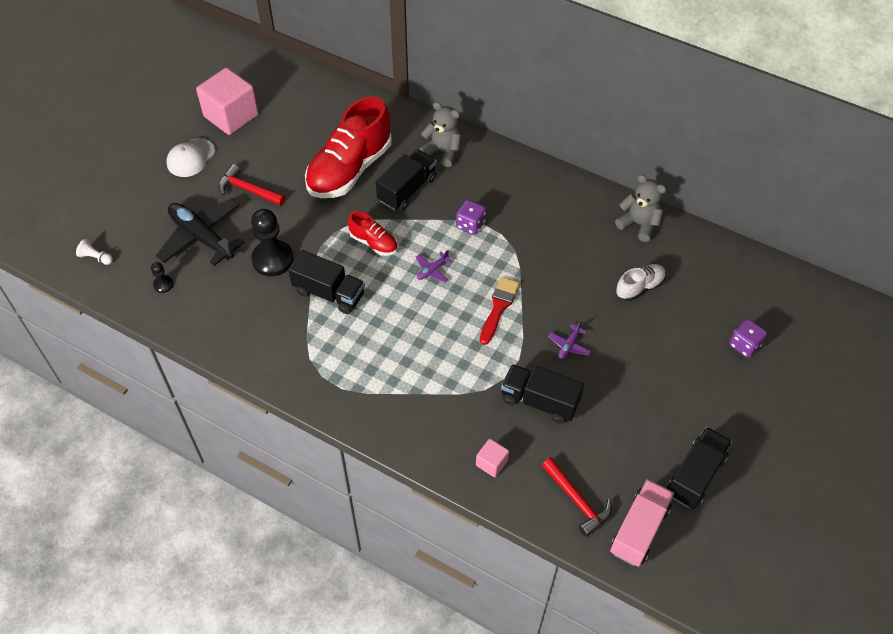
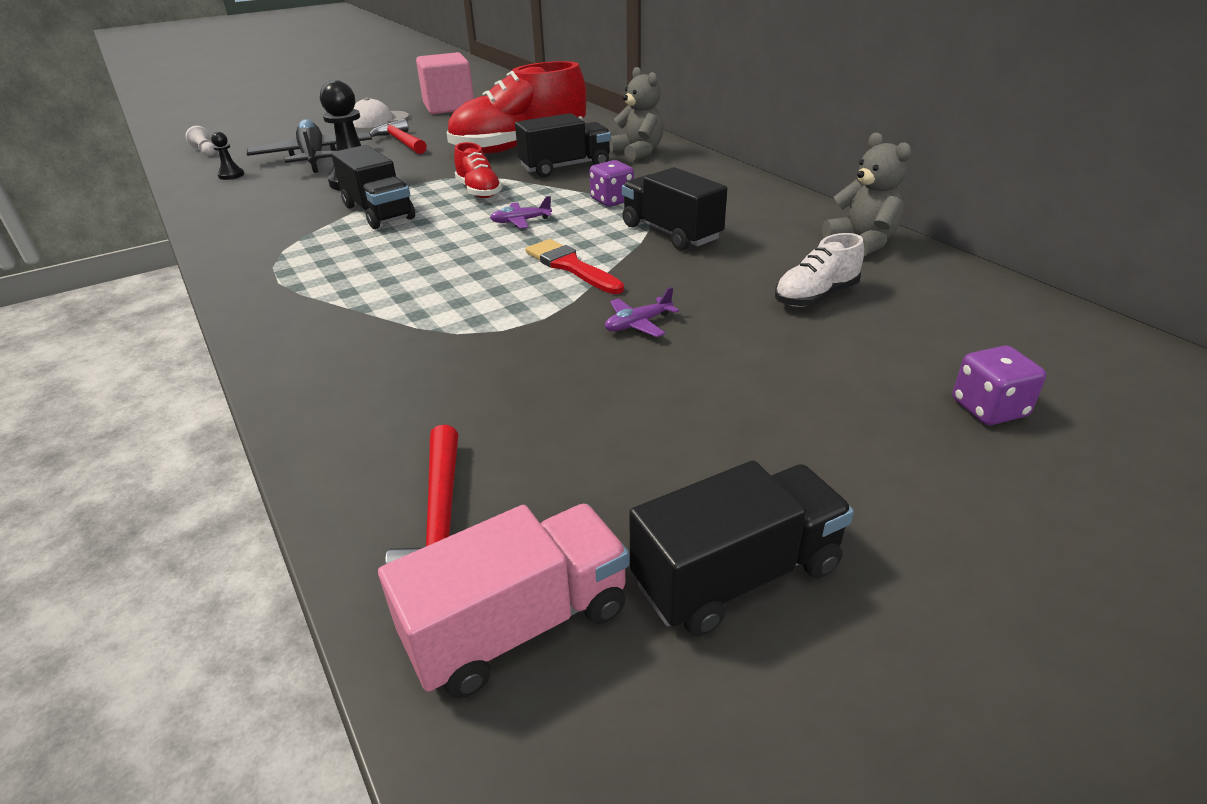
camera: 30 degrees right, 20 degrees down
(491, 463) = (362, 414): pink cube -> none
(498, 307) = (571, 266): red brush -> red brush turned 90 degrees counterclockwise
(539, 401) = (524, 368): black truck -> black truck (671, 232)
(639, 287) = (815, 296): white shoe -> white shoe turned 150 degrees clockwise

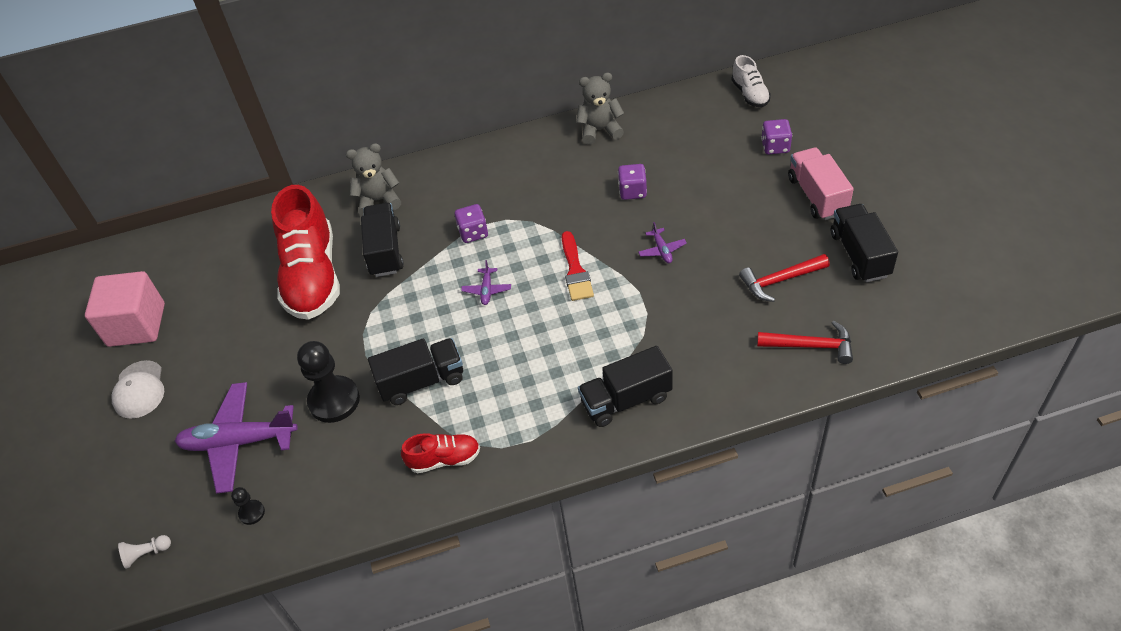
camera: 70 degrees left, 15 degrees up
(314, 157) = (239, 442): black plane -> purple plane
(401, 142) = (235, 368): red hammer -> red hammer (780, 280)
(479, 191) = (409, 312): red shoe -> red shoe (444, 459)
(518, 625) = (875, 323): pink truck -> pink truck (817, 196)
(571, 266) = (575, 270): red brush -> red brush turned 75 degrees counterclockwise
(671, 232) = (545, 212): black truck -> black truck (626, 400)
(752, 284) = (632, 191): none -> purple dice
(815, 296) = (657, 170): white shoe -> white shoe (750, 94)

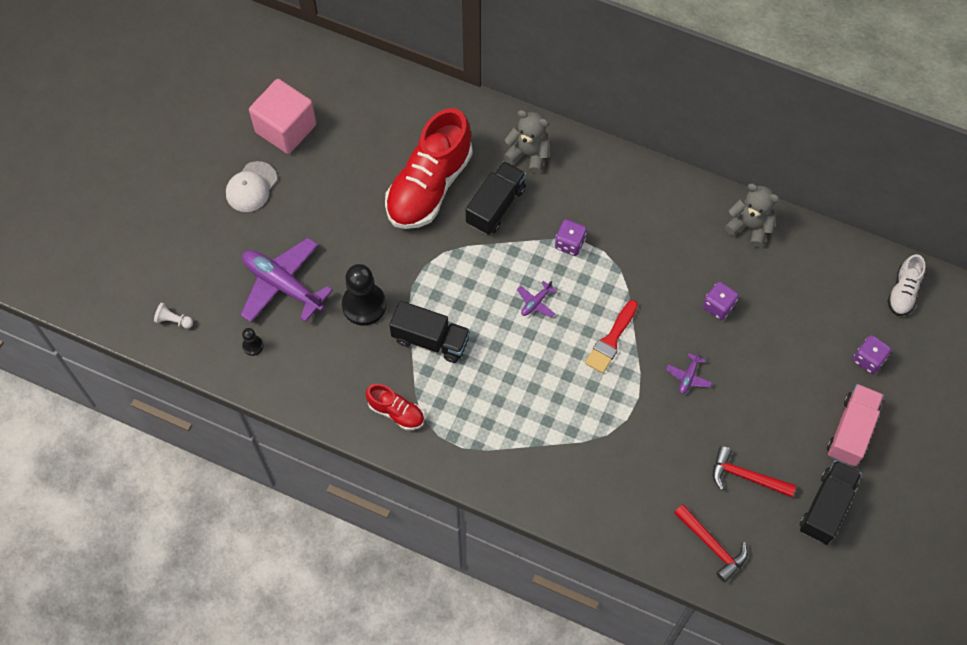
camera: 35 degrees right, 15 degrees up
(626, 400) = (548, 473): black truck -> none

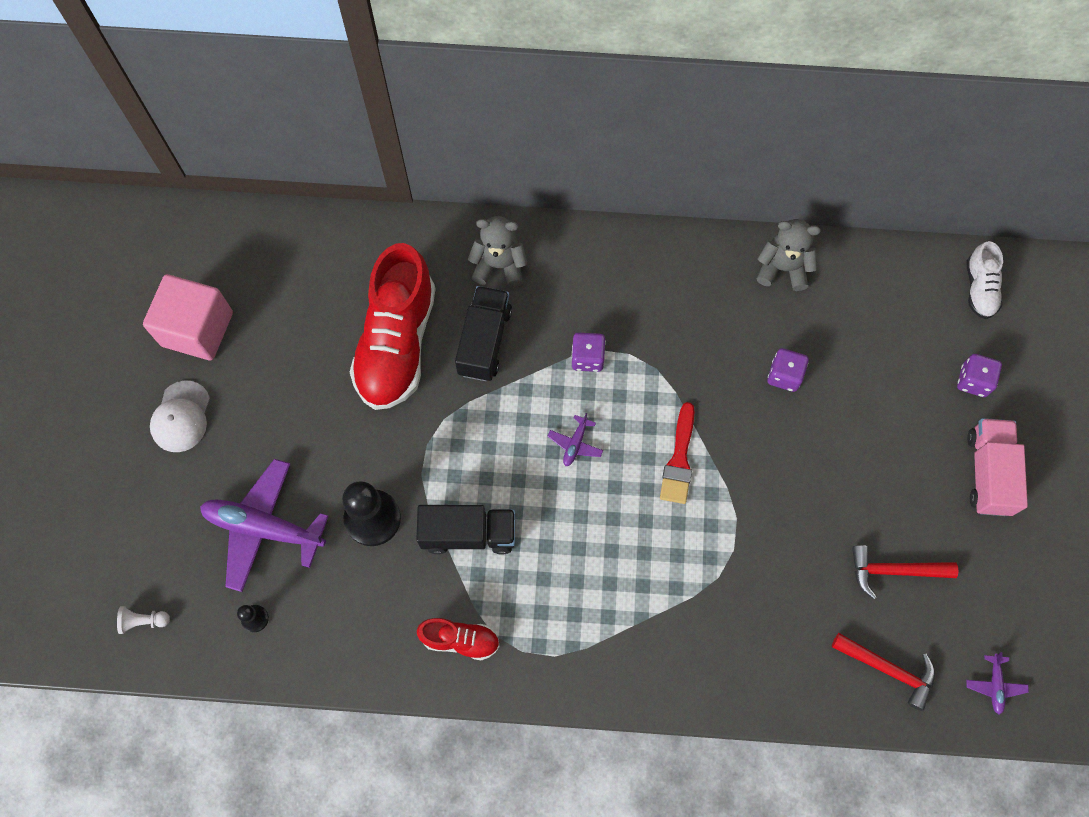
camera: 20 degrees left, 5 degrees up
(688, 377) = (783, 473): purple plane -> purple plane (994, 685)
(826, 507) = (996, 575): black truck -> none

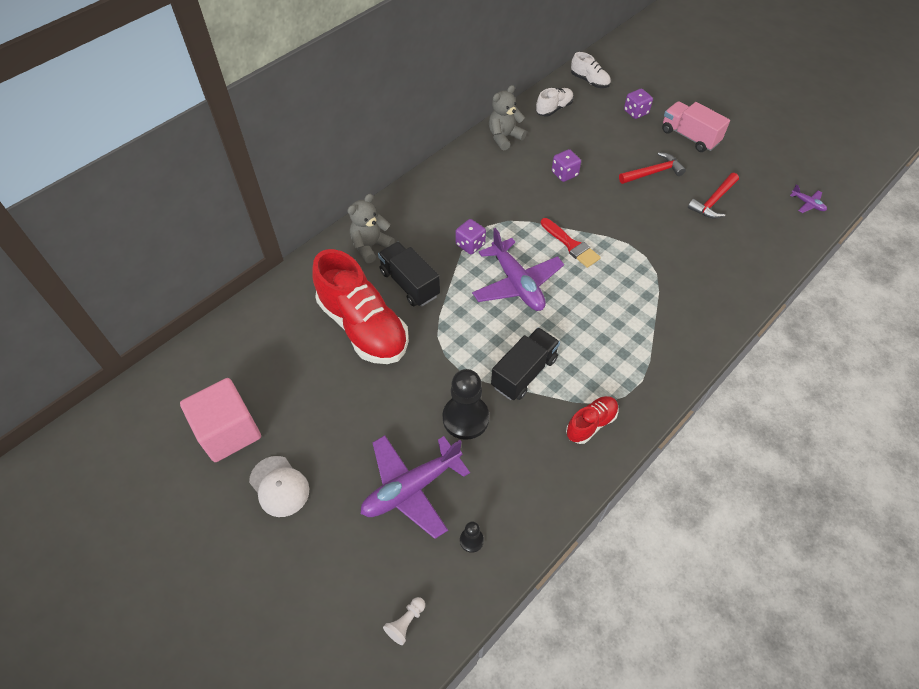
camera: 50 degrees left, 15 degrees down
(575, 444) = (517, 283): purple plane -> purple plane, size x2.31
(886, 285) = (554, 109): none -> white shoe
(888, 669) = (768, 237): red hammer -> red hammer (653, 172)

